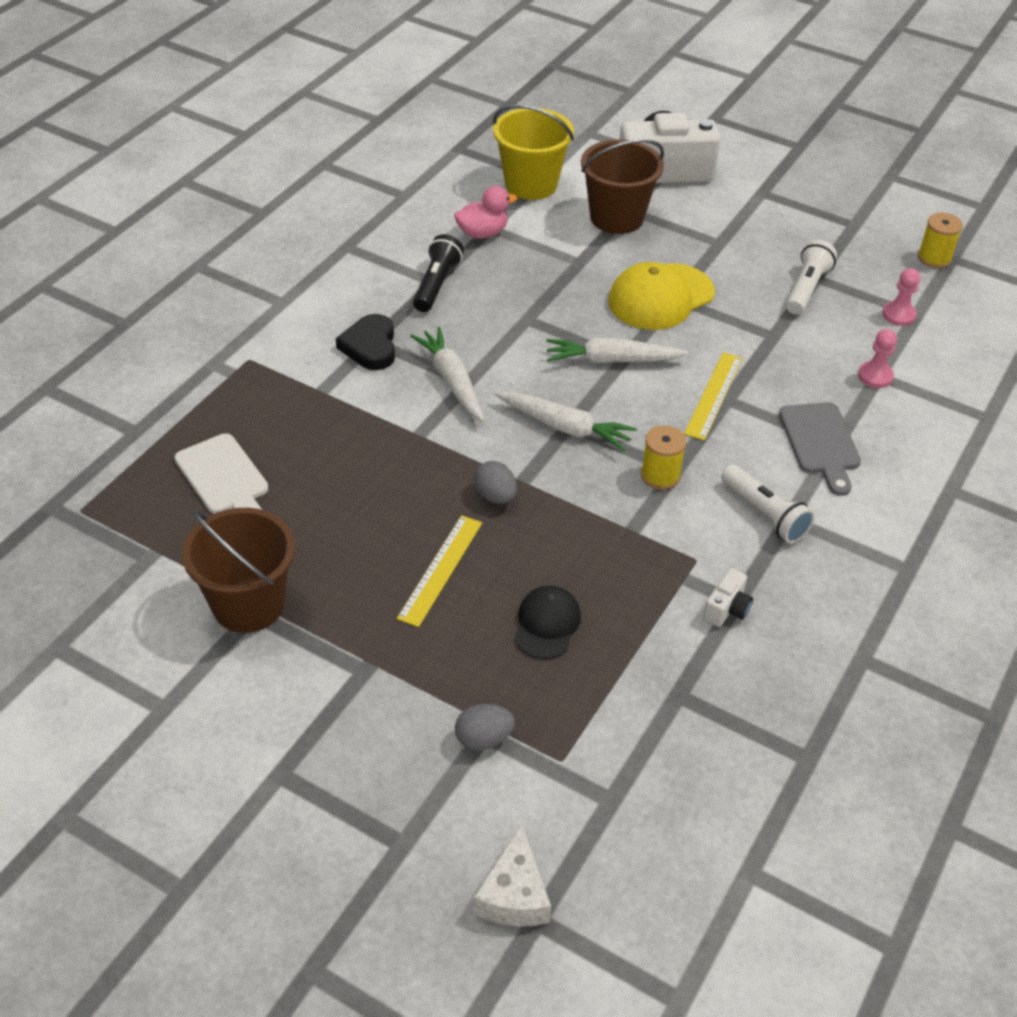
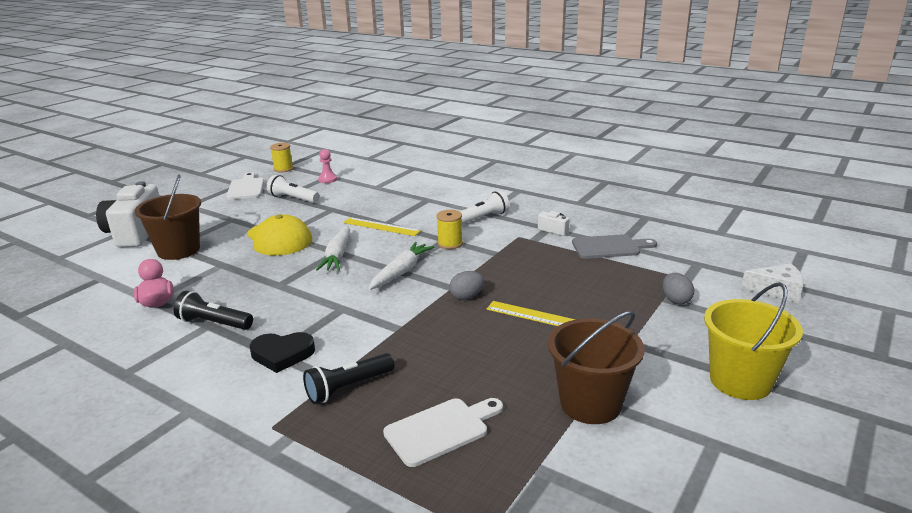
camera: 85 degrees left, 20 degrees down
(303, 404) = (348, 388): none -> black flashlight
(452, 381) = (340, 315): white carrot -> none
(531, 184) = (106, 282): yellow bucket -> yellow bucket (740, 381)
(547, 624) = (578, 280): black cap -> none
(820, 443) = (427, 202): grey cutting board -> grey cutting board (609, 247)
(840, 233) = (246, 188): none -> white cutting board
(875, 376) = (376, 188): pink pawn -> none

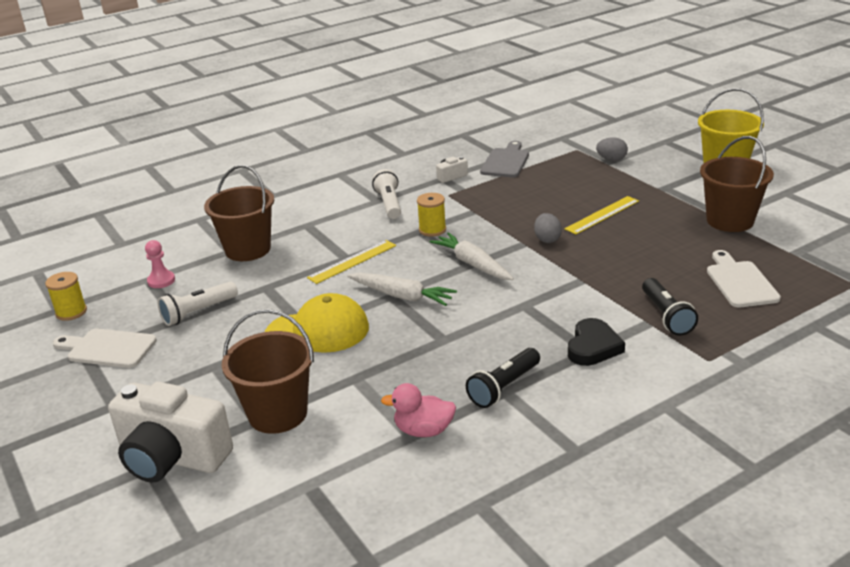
camera: 65 degrees left, 5 degrees up
(380, 191) = (248, 249): none -> brown bucket
(777, 291) = (621, 125): white cheese -> none

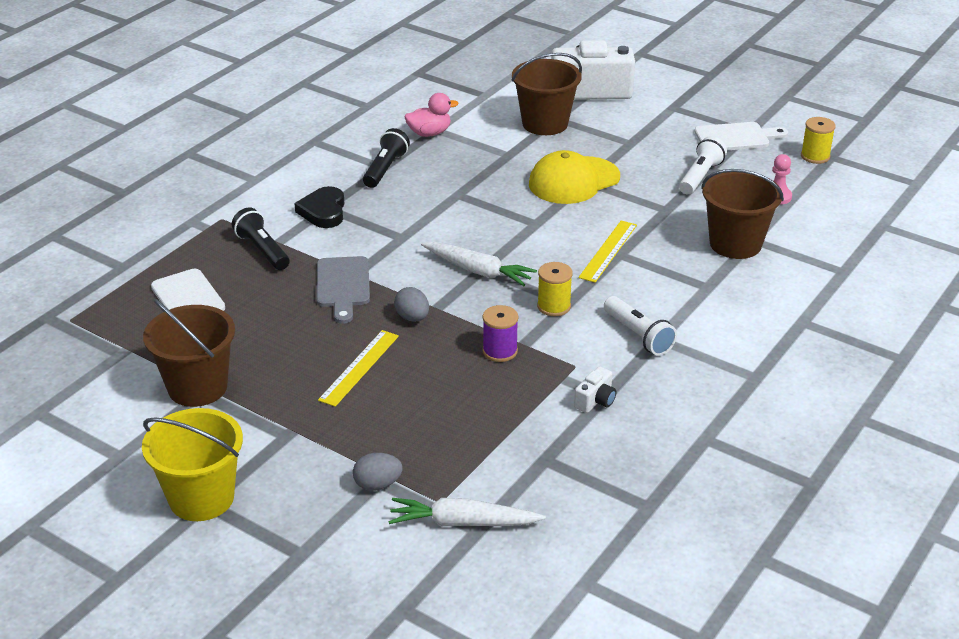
camera: 155 degrees right, 5 degrees up
(402, 296) = (525, 224): white carrot -> white carrot (463, 523)
(494, 209) = (500, 351): none -> purple spool
(505, 162) = (536, 448): grey cutting board -> grey cutting board (343, 286)

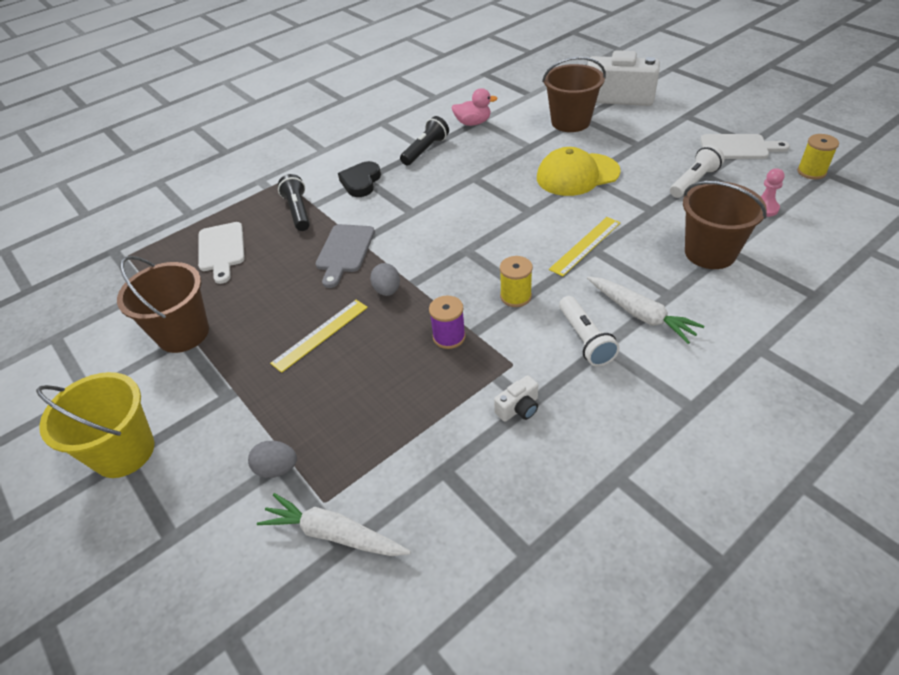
camera: 20 degrees right, 10 degrees up
(478, 271) = (462, 251): white carrot -> white carrot (640, 314)

